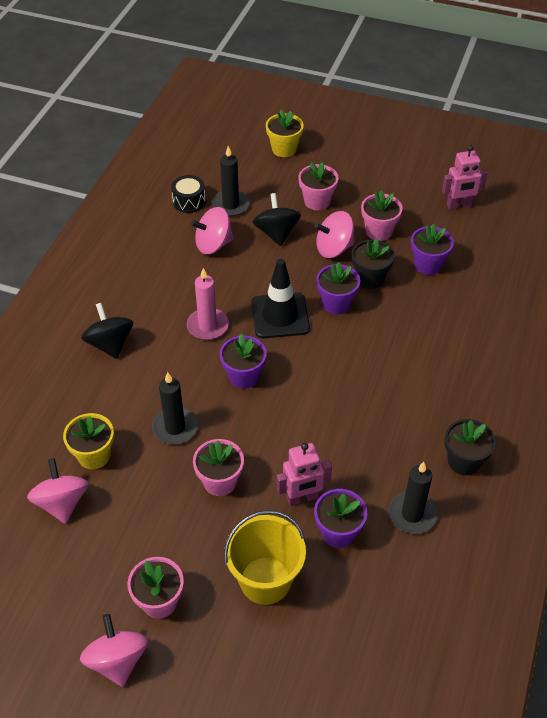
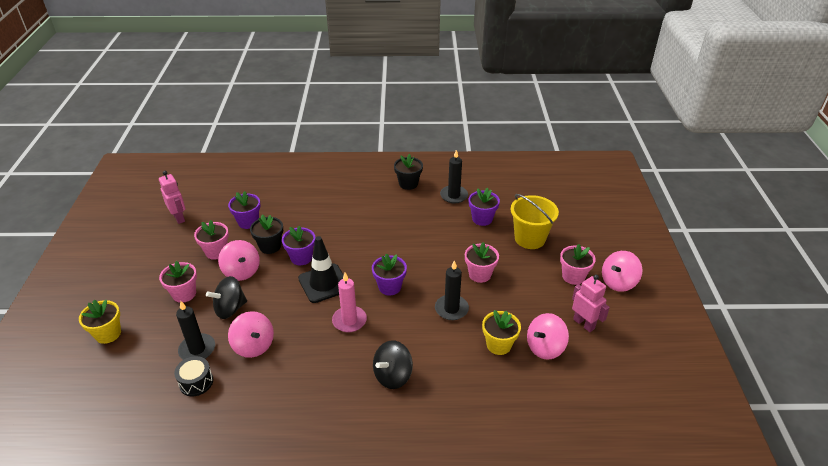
camera: 110 degrees left, 10 degrees down
(302, 498) = (469, 237): pink robot -> pink robot (584, 324)

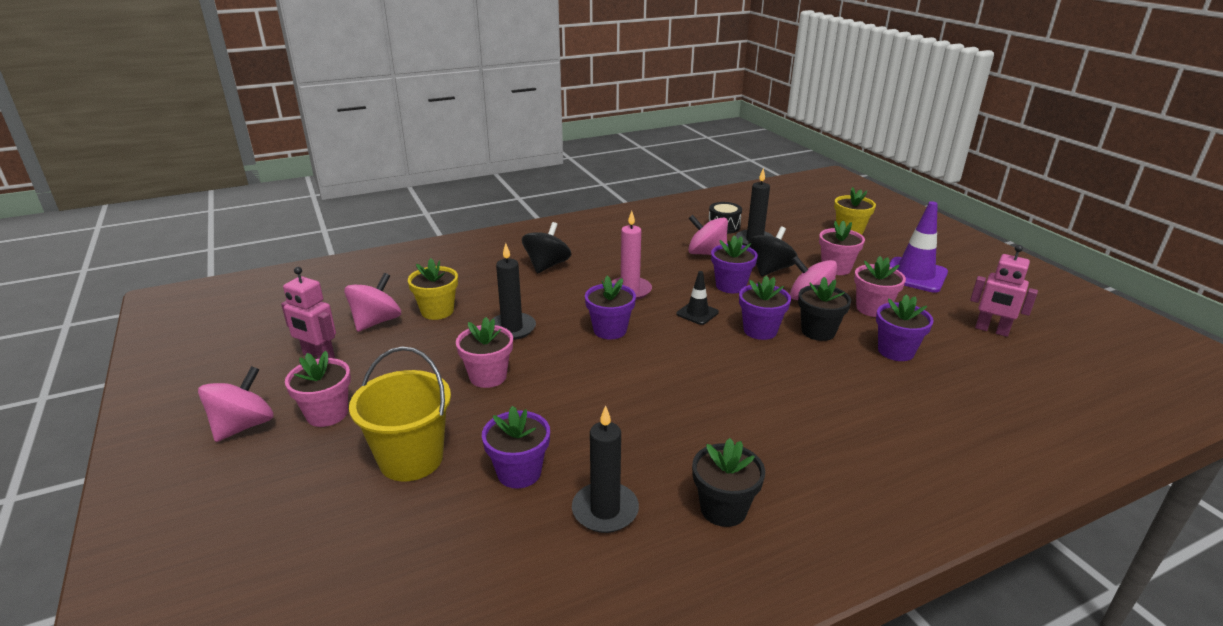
camera: 155 degrees right, 10 degrees down
(146, 269) = (914, 275): none -> purple traffic cone
(276, 301) = (730, 286): none -> purple flower pot
(324, 283) = (697, 313): black traffic cone -> black traffic cone, size x0.55

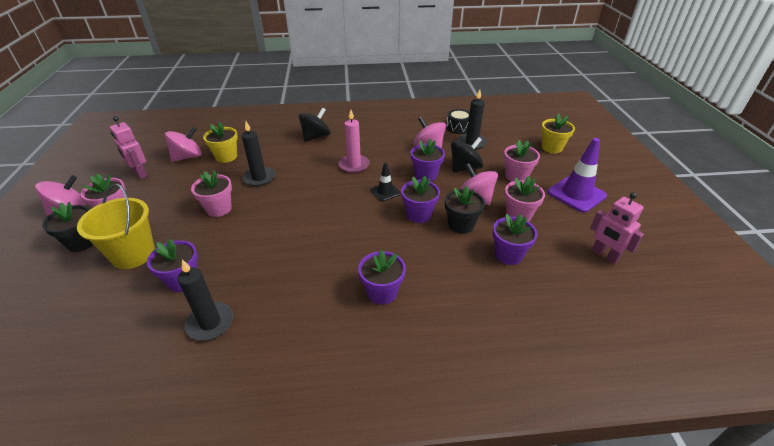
camera: 20 degrees right, 10 degrees up
(610, 330) = (317, 192): purple flower pot -> purple flower pot (382, 292)
(723, 509) = (283, 345): black flower pot -> black flower pot (82, 242)

